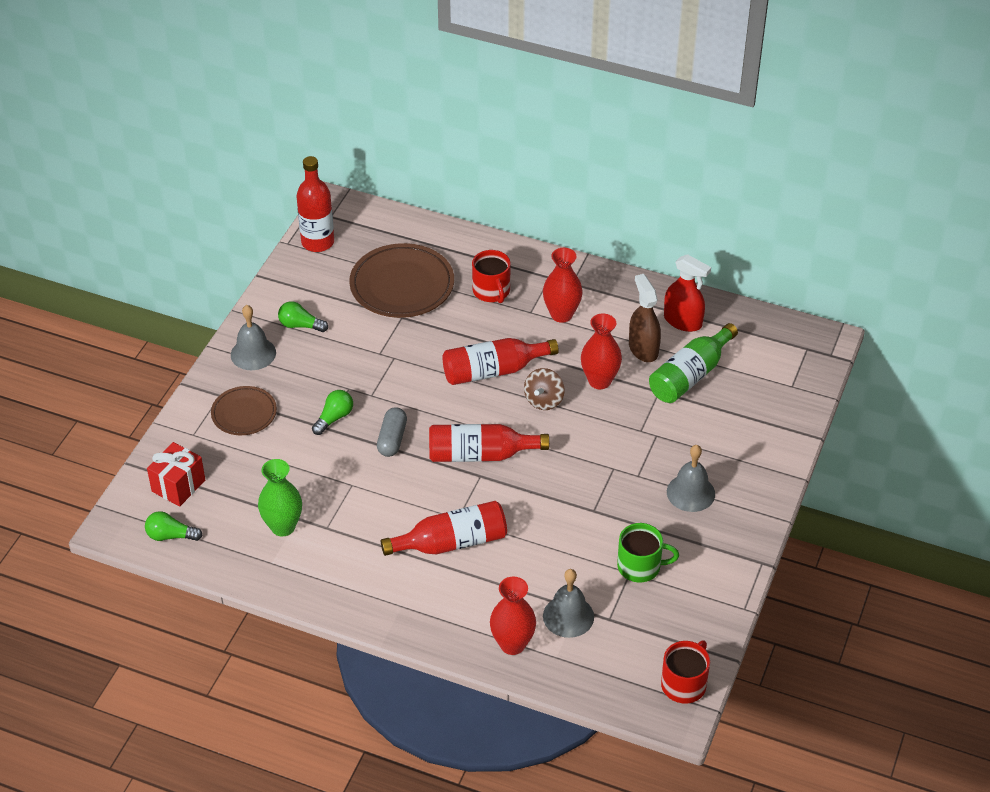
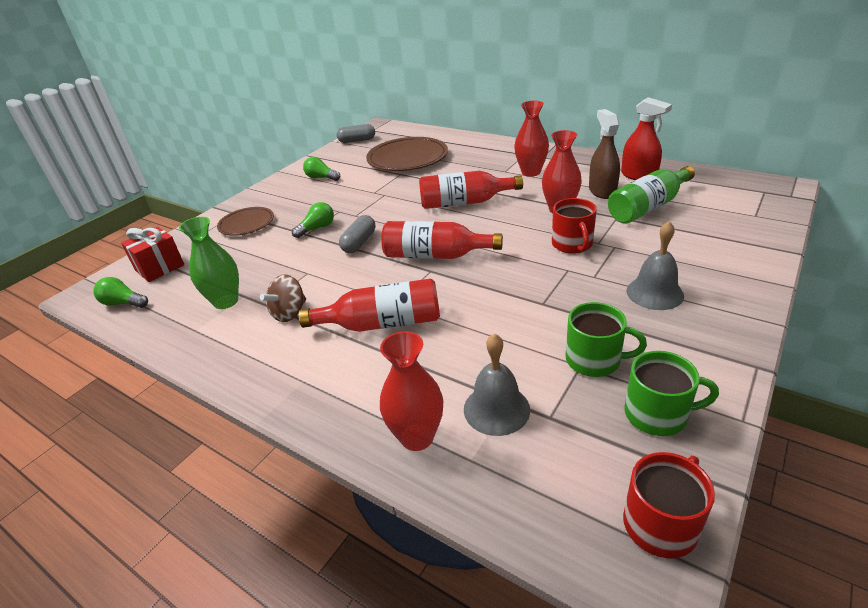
camera: 15 degrees right, 10 degrees down
(253, 353) = (277, 192): grey bell -> none
(317, 242) = (357, 140): red bottle -> grey capsule
(491, 291) = (476, 161): red mug -> red mug (572, 244)
(544, 400) = (505, 221): brown spinning top -> brown spinning top (289, 313)
(686, 609) = (657, 414): none -> green mug

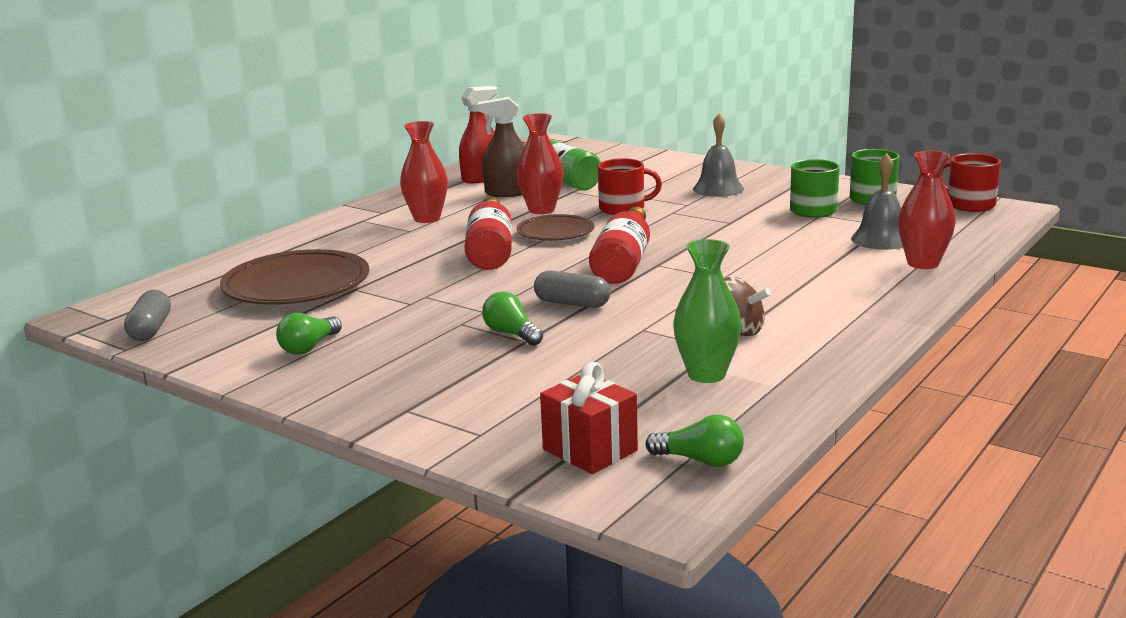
camera: 90 degrees left, 15 degrees down
(123, 303) = (700, 460): green light bulb -> green light bulb turned 90 degrees counterclockwise
(247, 224) = (460, 393): brown plate -> brown plate (555, 232)
(382, 323) = (761, 282): red bottle -> none

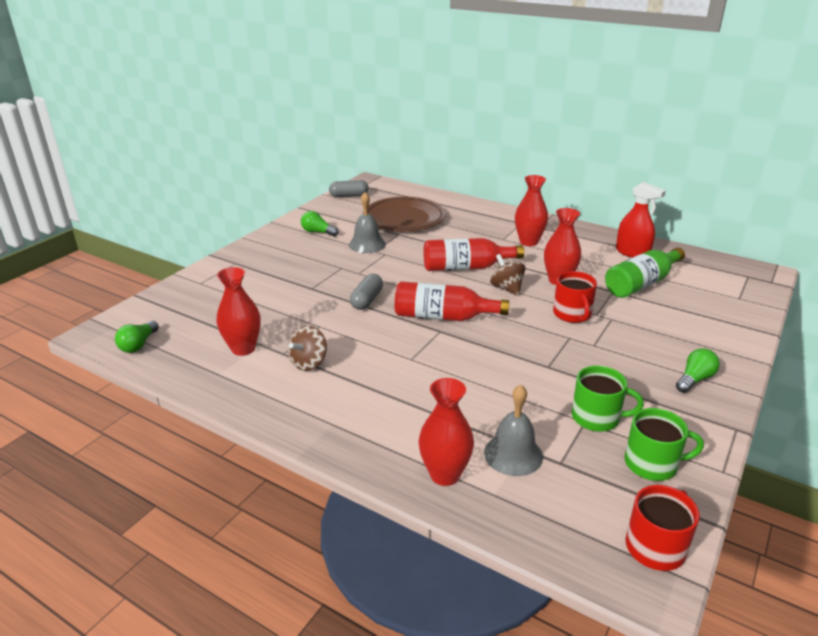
camera: 85 degrees right, 10 degrees up
(508, 193) = (598, 265): brown spray bottle -> none
(511, 334) = (322, 283): green light bulb -> green light bulb (694, 379)
(555, 232) = (506, 288): brown plate -> brown spinning top
(590, 450) = (168, 312): red gift -> none
(706, 374) = (243, 348): green vase -> red vase
(718, 189) = (648, 362): grey bell -> grey bell (367, 244)

